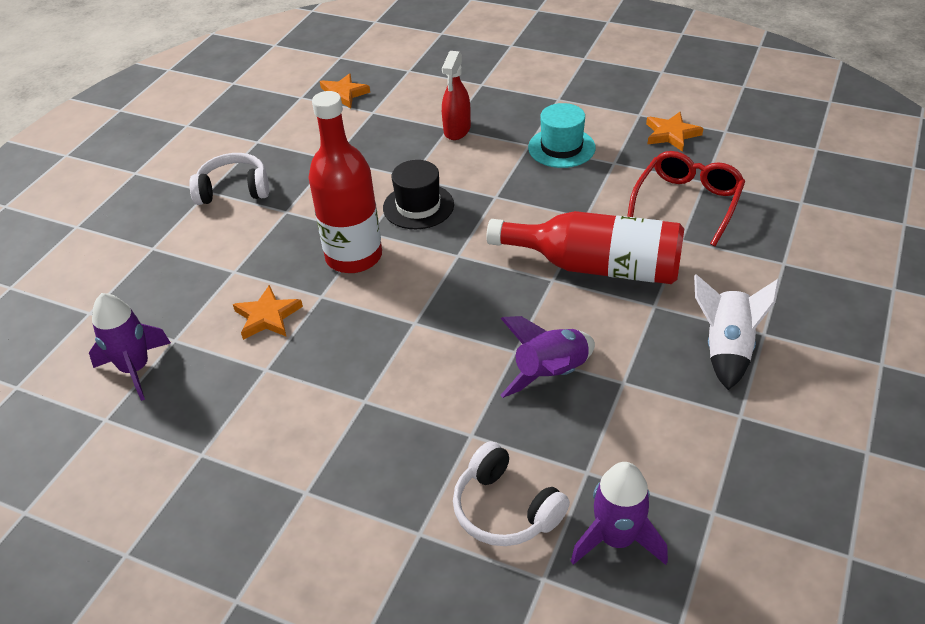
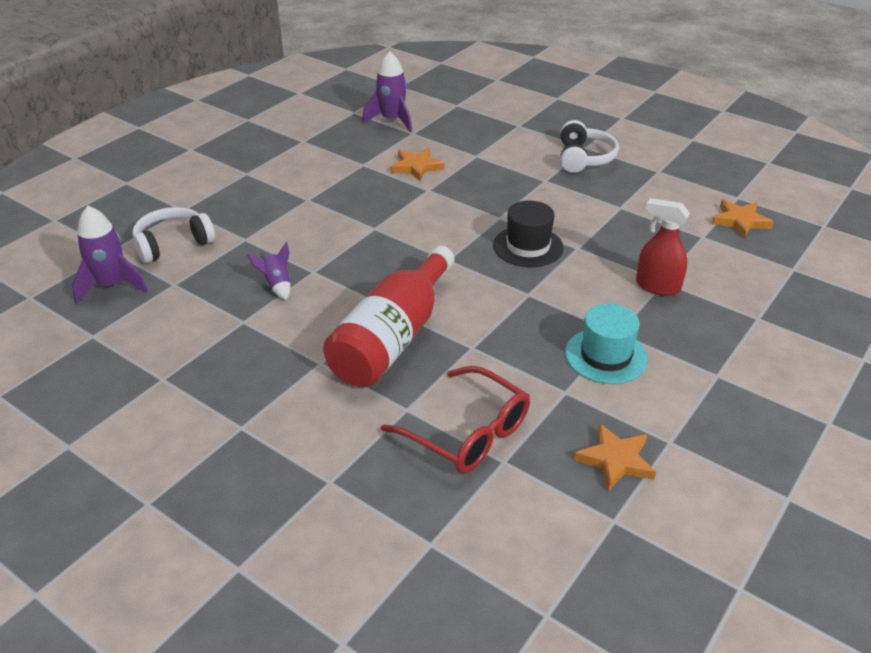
camera: 100 degrees right, 5 degrees down
(354, 257) = (469, 207): red bottle -> none
(551, 374) = (277, 285): purple rocket -> purple rocket, size x0.59
(726, 349) = (238, 394): white rocket -> none

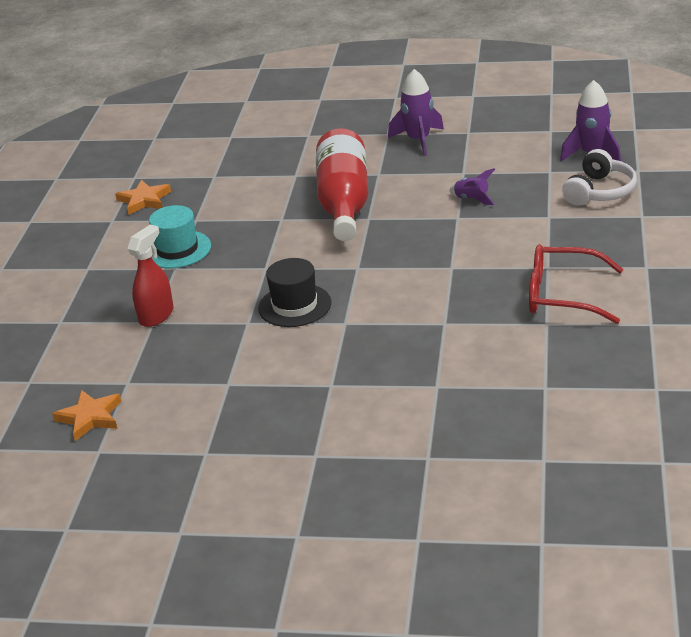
camera: 155 degrees right, 5 degrees down
(392, 120) = (592, 395): purple rocket -> purple rocket (418, 140)
(416, 167) = (486, 344): orange star -> none
(468, 433) = (246, 179): red glasses -> red glasses (562, 295)
(584, 158) = (306, 436): white headphones -> none
(657, 286) = (156, 315): red spray bottle -> red spray bottle turned 60 degrees counterclockwise

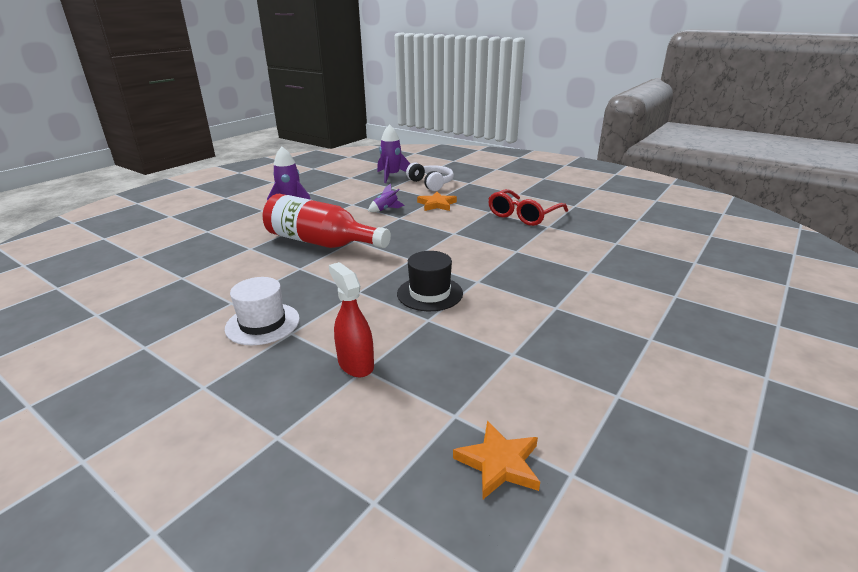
camera: 65 degrees left, 5 degrees down
(144, 200) = (147, 319): orange star -> orange star (437, 204)
(177, 249) = (262, 324): turquoise hat -> white hat

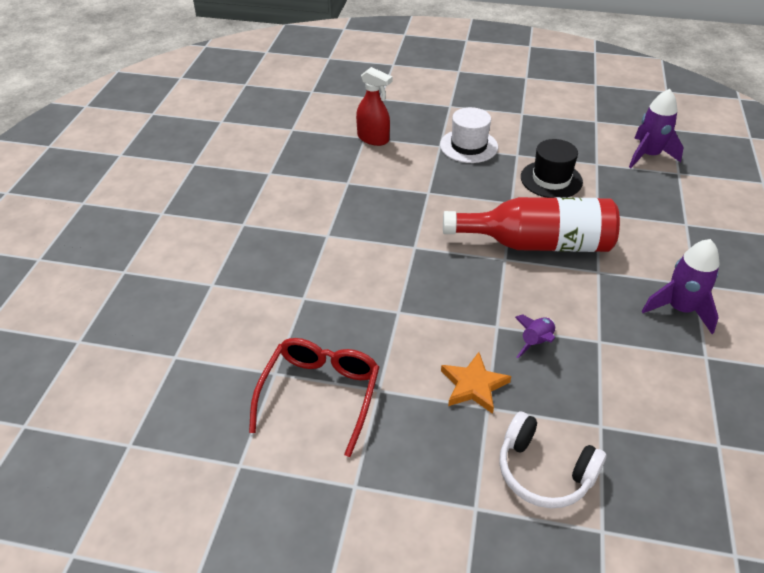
camera: 155 degrees right, 15 degrees up
(391, 176) = (650, 483): purple rocket -> purple rocket (648, 155)
(430, 293) = (363, 207): black hat -> black hat (551, 179)
(499, 463) = (259, 116): orange star -> none

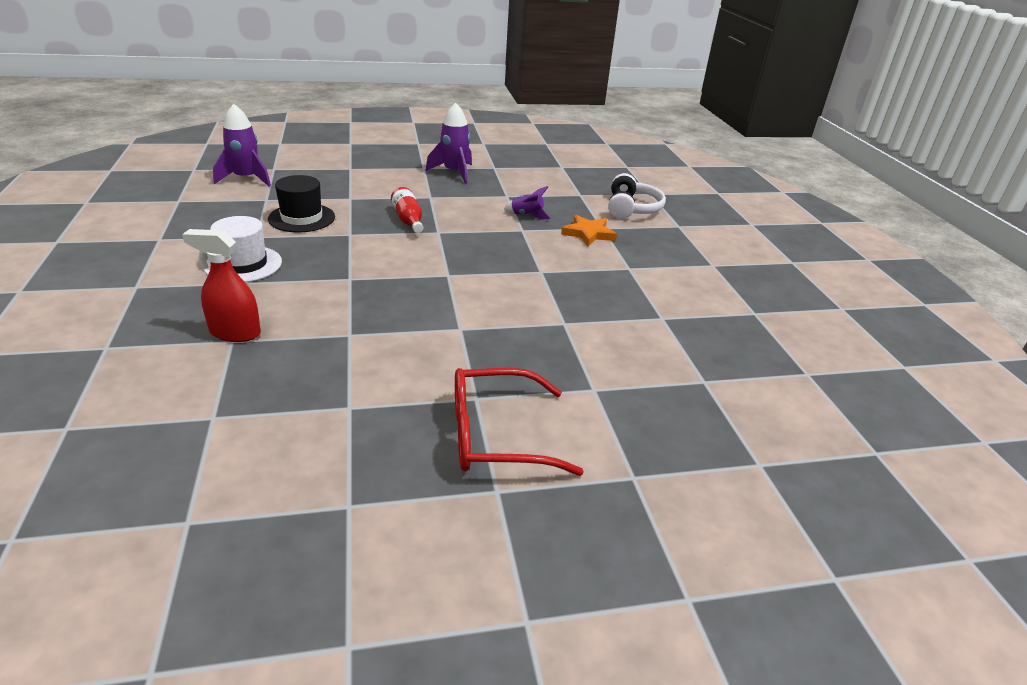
camera: 115 degrees left, 10 degrees down
(320, 394) = (659, 291): red glasses -> red glasses (495, 435)
(373, 139) = (234, 333): red spray bottle -> red spray bottle turned 90 degrees counterclockwise
(537, 243) = (408, 220): red bottle -> red bottle, size x0.48

